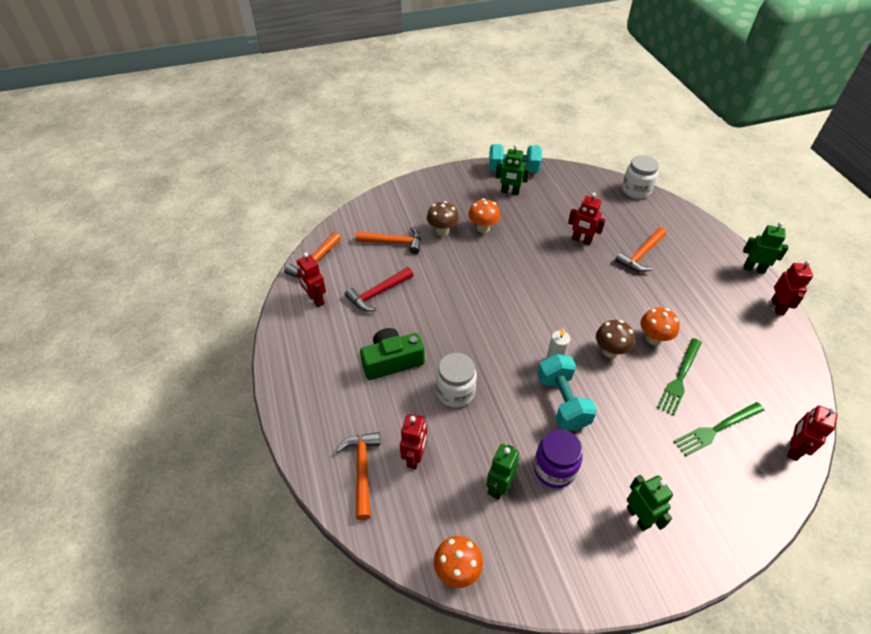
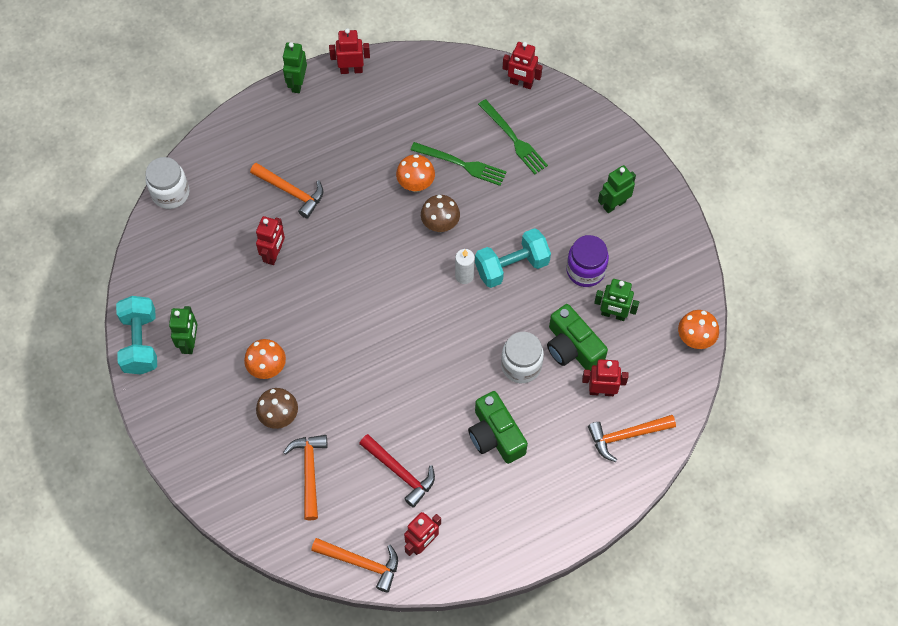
camera: 100 degrees left, 15 degrees up
(467, 439) = (572, 347): none -> green camera

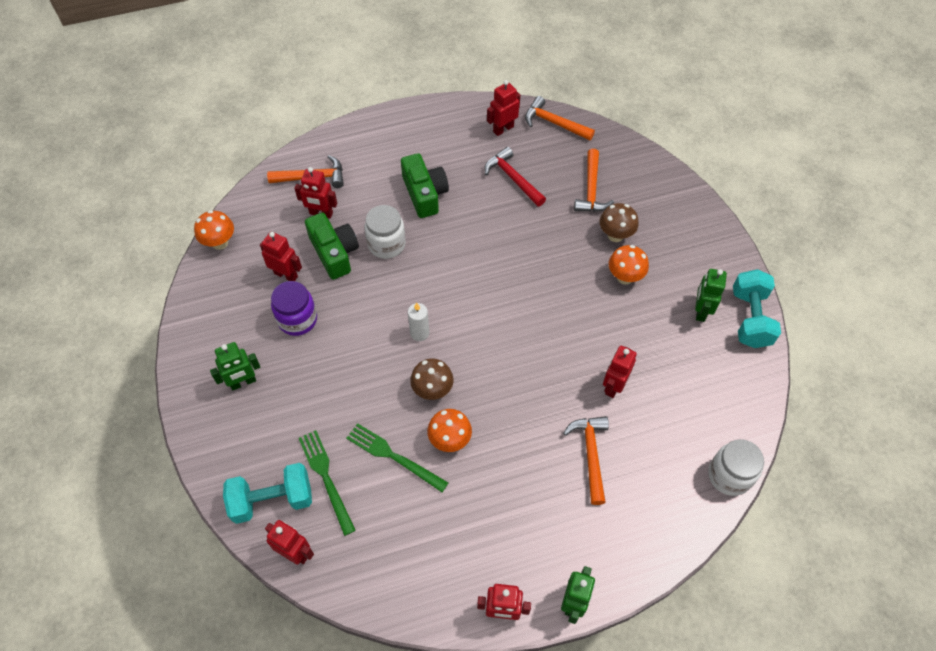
camera: 170 degrees left, 5 degrees down
(291, 192) = (590, 454): orange hammer -> orange hammer turned 45 degrees clockwise
(511, 266) = (369, 335): turquoise dumbbell -> turquoise dumbbell (272, 500)
(613, 314) = (286, 275): green robot -> red robot

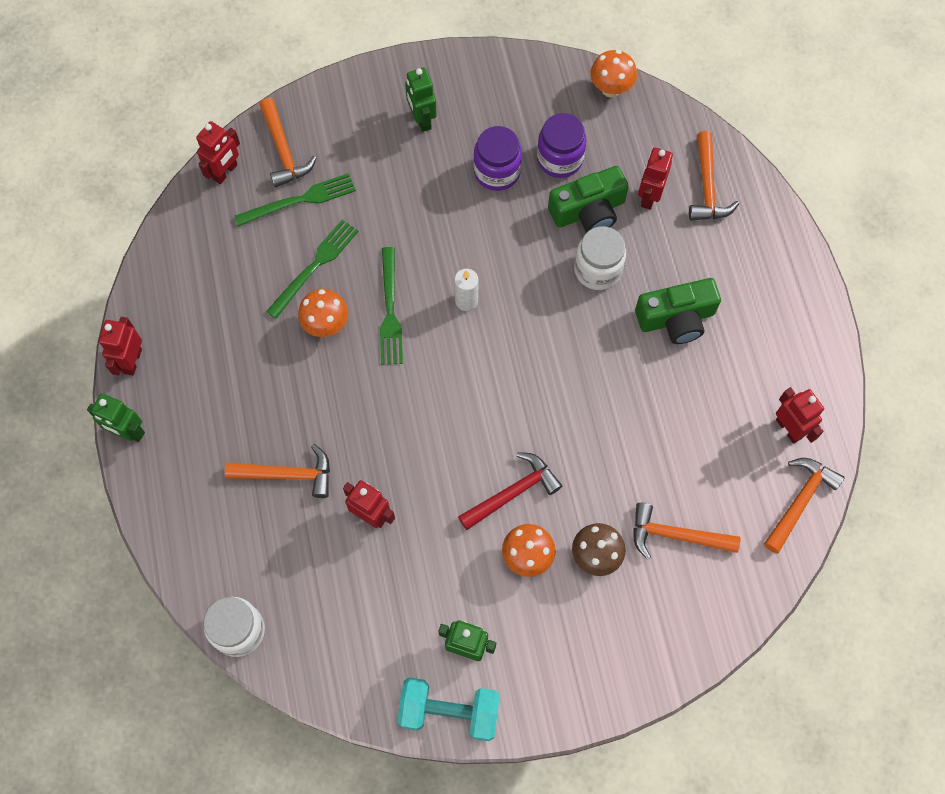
camera: 95 degrees right, 10 degrees up
(272, 500) = (284, 150): turquoise dumbbell -> orange hammer
(286, 275) = (559, 159): red robot -> purple jar
(432, 390) = (390, 310): brown mushroom -> green fork
(513, 178) = (698, 432): red hammer -> red hammer (513, 492)

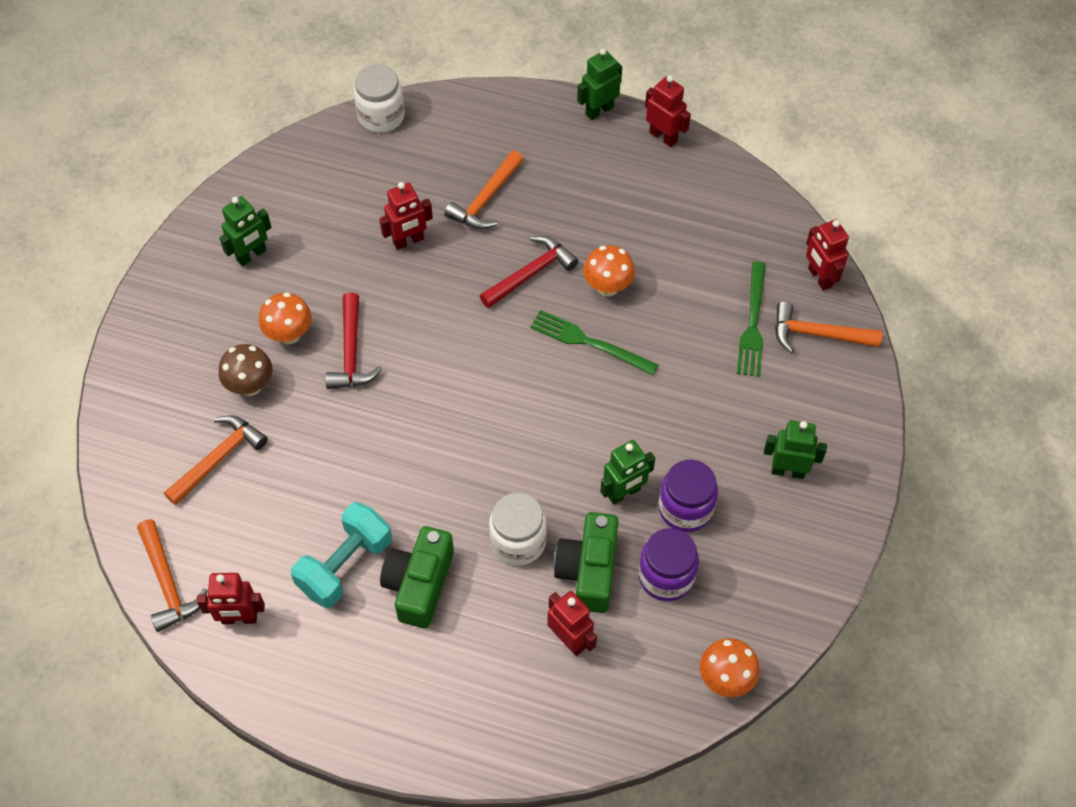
camera: 120 degrees right, 10 degrees down
(314, 266) = (673, 304): green fork -> none
(347, 392) = (531, 273): none -> red hammer
(449, 711) = (213, 220): turquoise dumbbell -> turquoise dumbbell (345, 565)
(466, 301) = (559, 409): white candle -> none
(510, 218) = (624, 493): none -> green robot
(707, 187) = (545, 707): orange hammer -> none

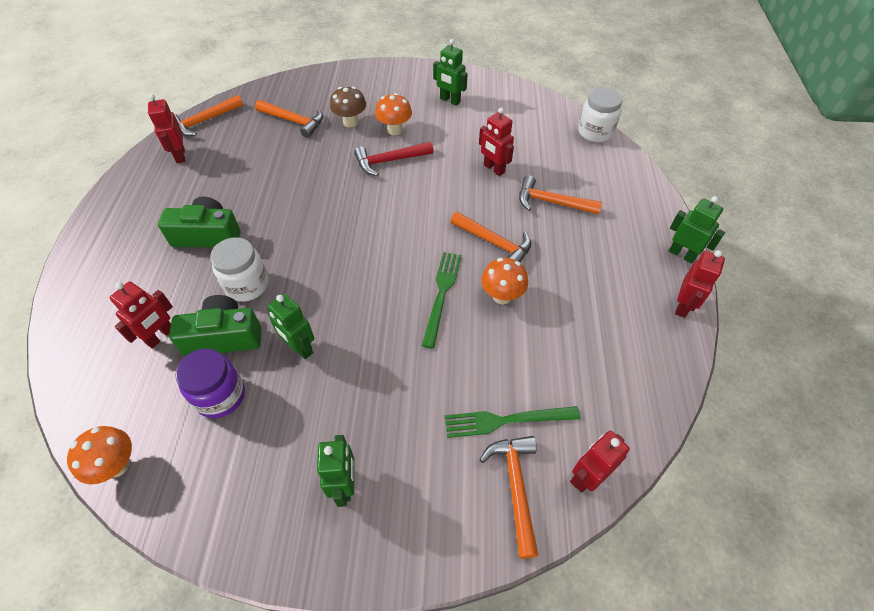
camera: 75 degrees right, 5 degrees down
(345, 565) = (220, 194): turquoise dumbbell -> none
(531, 273) = (494, 243): red hammer -> orange hammer
(685, 509) = (290, 399): purple jar -> none

